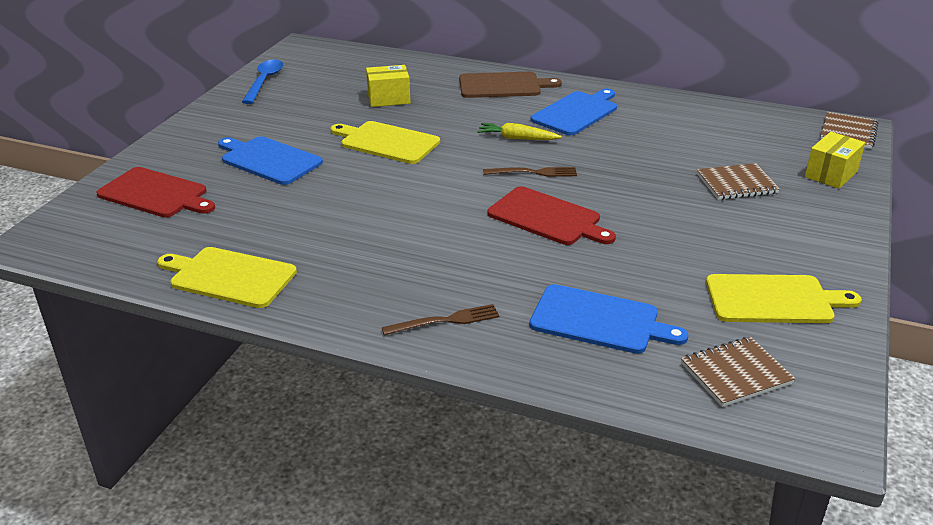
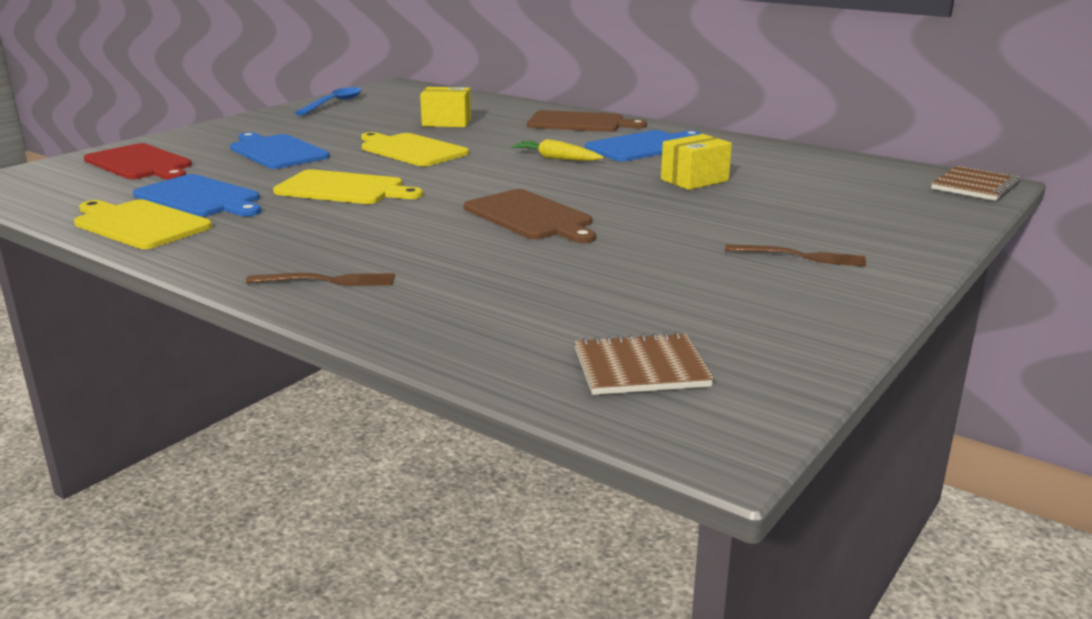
camera: 15 degrees right, 10 degrees down
(534, 172) = (549, 183): brown fork -> brown fork (801, 256)
(547, 217) = (530, 217): red cutting board -> brown cutting board
(599, 320) = (509, 301): blue cutting board -> blue cutting board (200, 198)
(736, 184) = (790, 213): brown notebook -> none
(773, 299) = (753, 310): yellow cutting board -> yellow cutting board (344, 189)
(831, 174) = (923, 216): yellow box -> yellow box (694, 180)

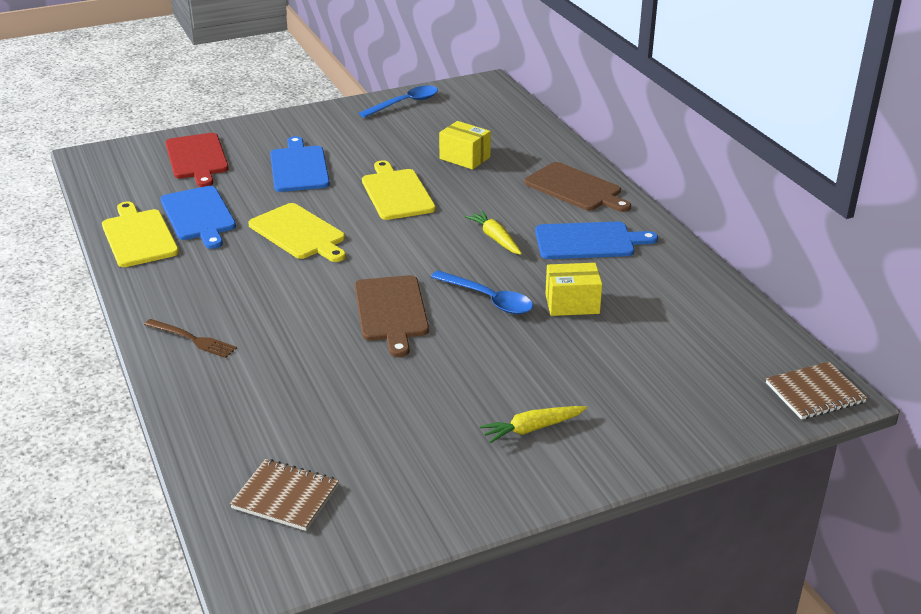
camera: 30 degrees right, 10 degrees up
(614, 192) = (489, 299): none -> blue spoon
(801, 256) = (532, 429): brown fork -> yellow carrot

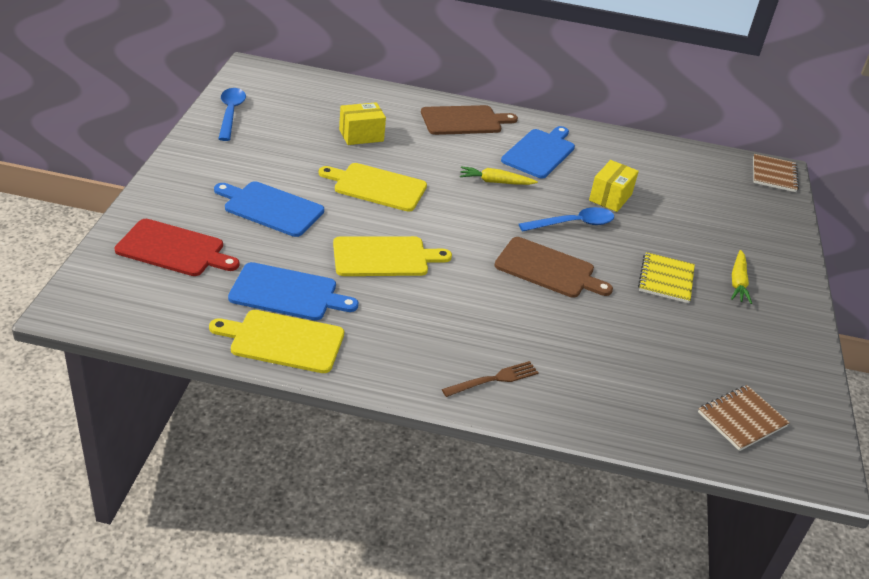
camera: 60 degrees left, 5 degrees up
(469, 381) = (665, 279): none -> yellow notebook

